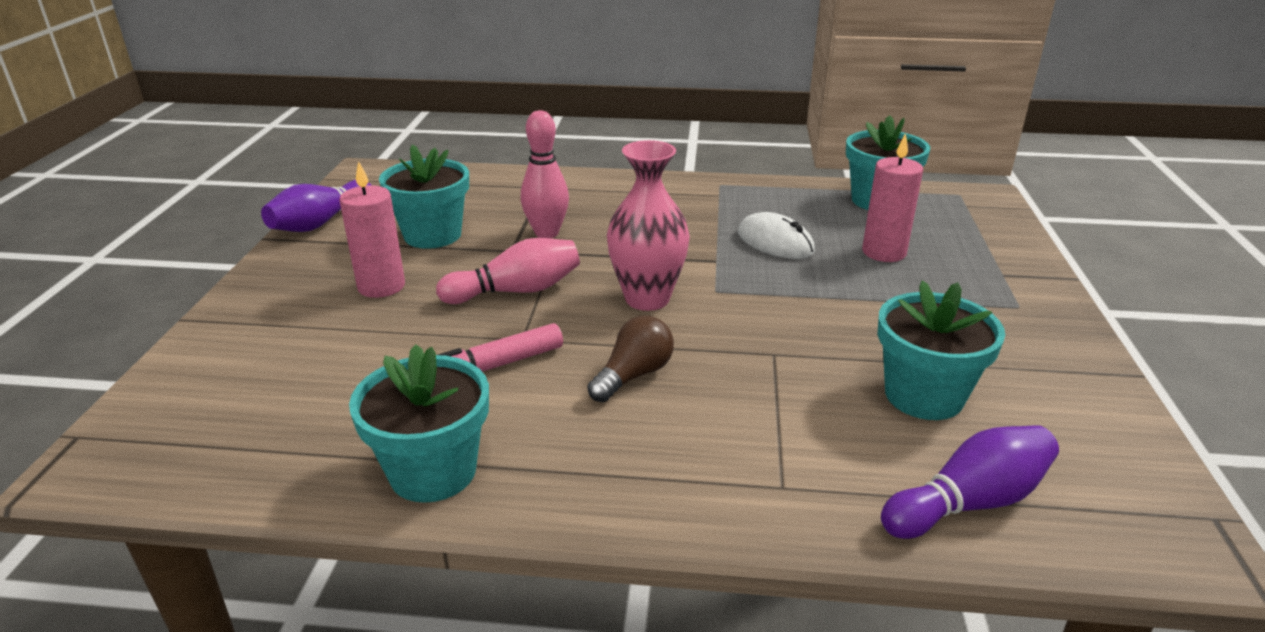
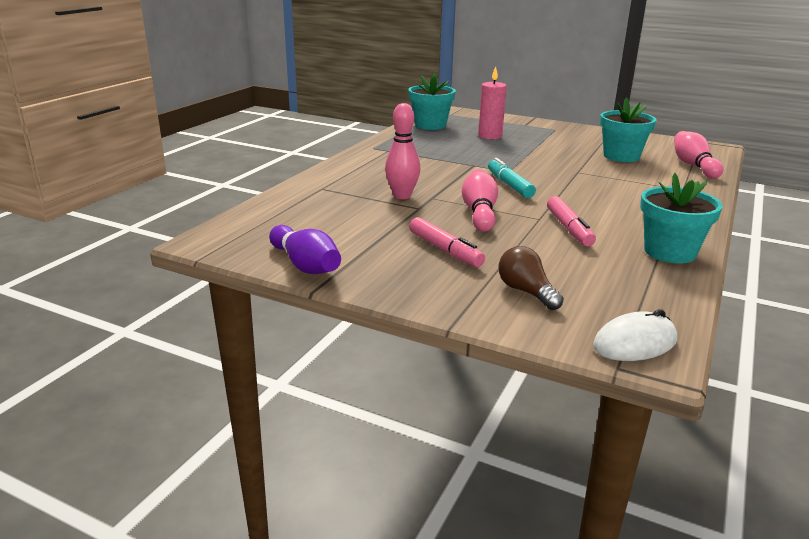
camera: 70 degrees left, 5 degrees down
(381, 286) = (445, 250): pink candle -> pink marker
(432, 235) = (372, 227): turquoise flower pot -> none
(633, 375) = (589, 199): brown light bulb -> brown light bulb (526, 292)
(647, 299) = (509, 185): pink vase -> turquoise marker
(775, 242) = (462, 151): white mouse -> white mouse (635, 343)
(968, 503) = (693, 166): purple bowling pin -> pink bowling pin

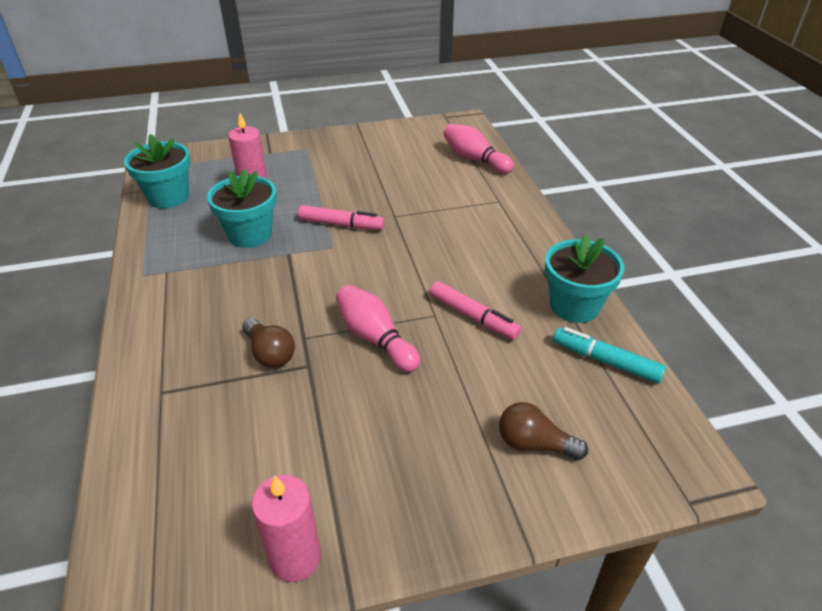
camera: 40 degrees left, 15 degrees up
(305, 265) = (295, 557): purple bowling pin -> pink candle
(402, 196) = (270, 353): pink bowling pin -> brown light bulb
(445, 250) = (406, 425): pink marker -> pink marker (341, 224)
(509, 185) = (357, 272): turquoise marker -> turquoise marker (606, 361)
(621, 156) = (407, 171): turquoise flower pot -> turquoise flower pot (250, 234)
(635, 343) = (669, 458): white mouse -> none

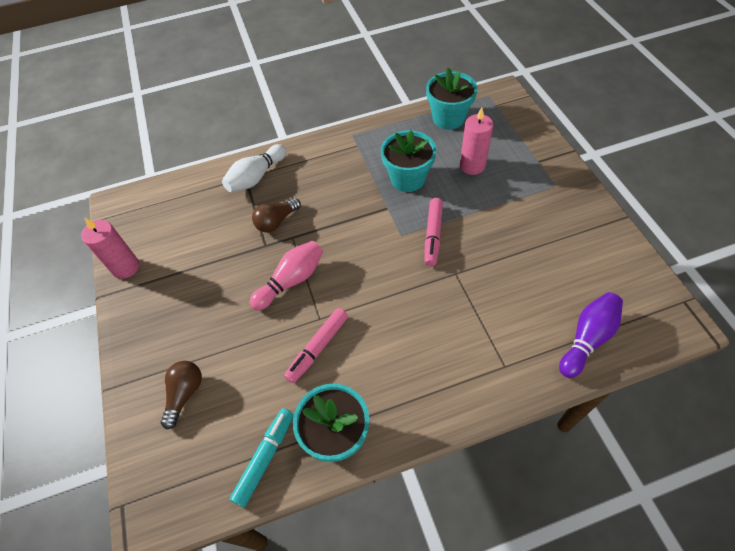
camera: 90 degrees right, 15 degrees up
(168, 377) = (256, 177): none -> white bowling pin
(474, 159) = (587, 339): pink bowling pin -> purple bowling pin

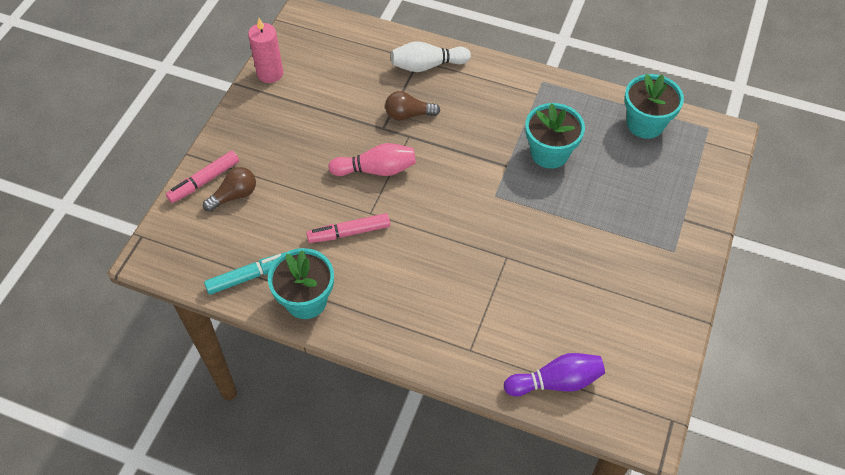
camera: 35 degrees right, 0 degrees up
(433, 235) = (520, 214): pink marker -> pink marker (204, 181)
(472, 165) = (618, 181): pink candle -> none

